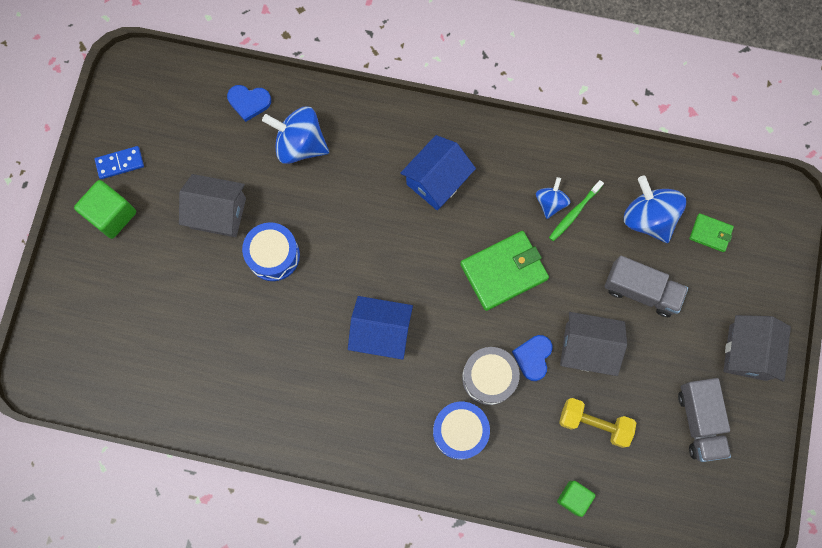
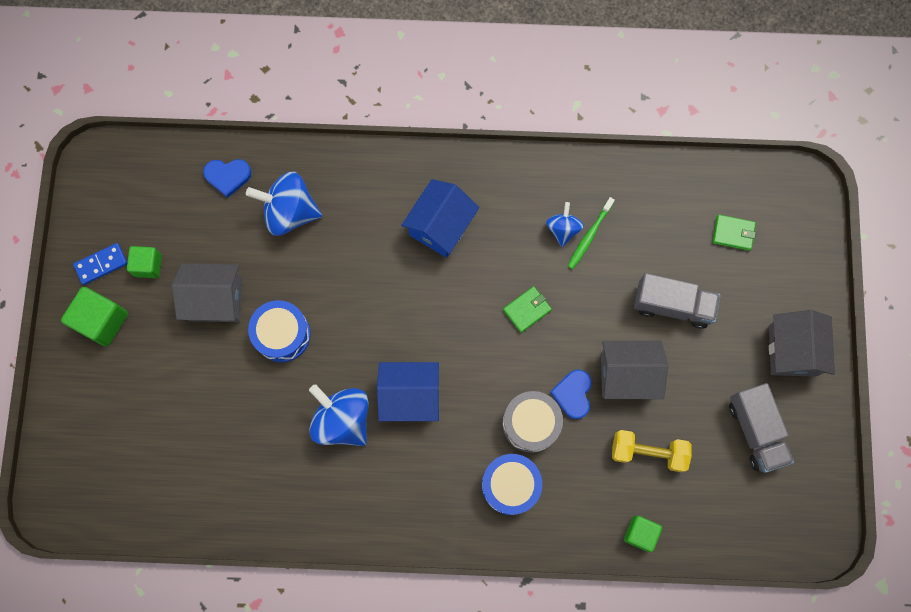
camera: 10 degrees left, 0 degrees up
(162, 171) = (148, 265): none -> green cube
(503, 272) = (527, 310): green wallet -> green wallet, size x0.52
(648, 218) = (666, 228): blue spinning top -> blue spinning top (342, 420)

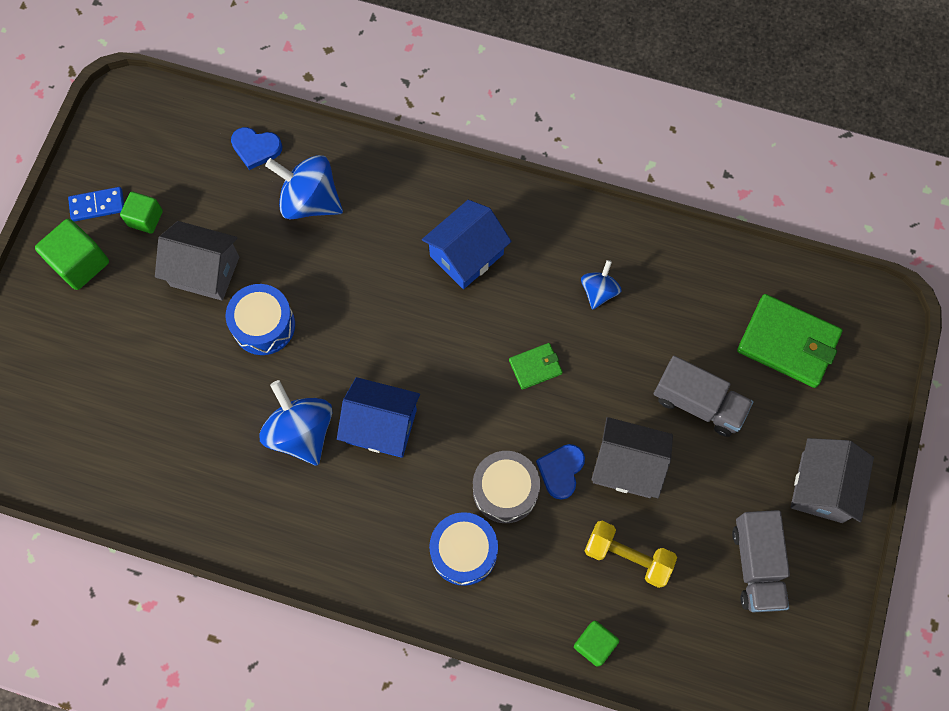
camera: 15 degrees right, 5 degrees down
(589, 236) = (626, 306): green toothbrush -> none
(733, 233) = (787, 343): green wallet -> green wallet, size x1.94

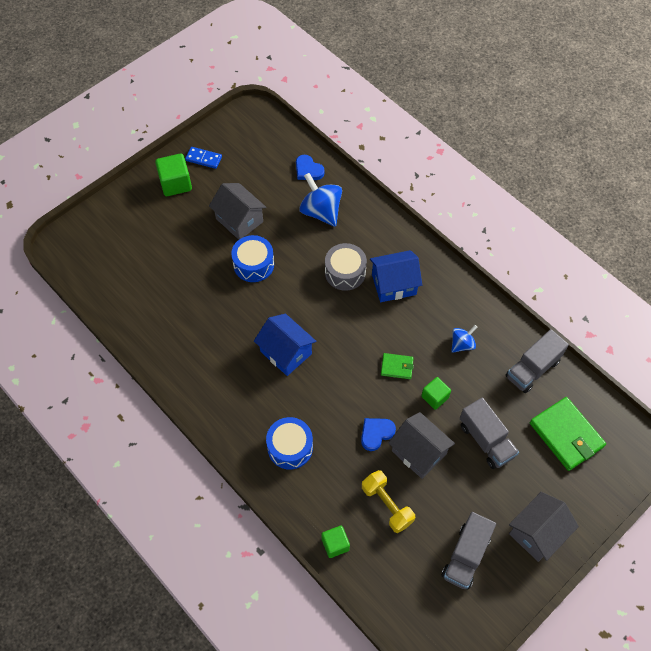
camera: 30 degrees right, 10 degrees down
(145, 218) = (225, 177): green cube -> green cube (434, 397)
(301, 432) = (238, 332): blue spinning top -> none
(505, 490) = (336, 426): grey drum -> grey drum (345, 272)
(702, 277) = (532, 369): none -> grey truck

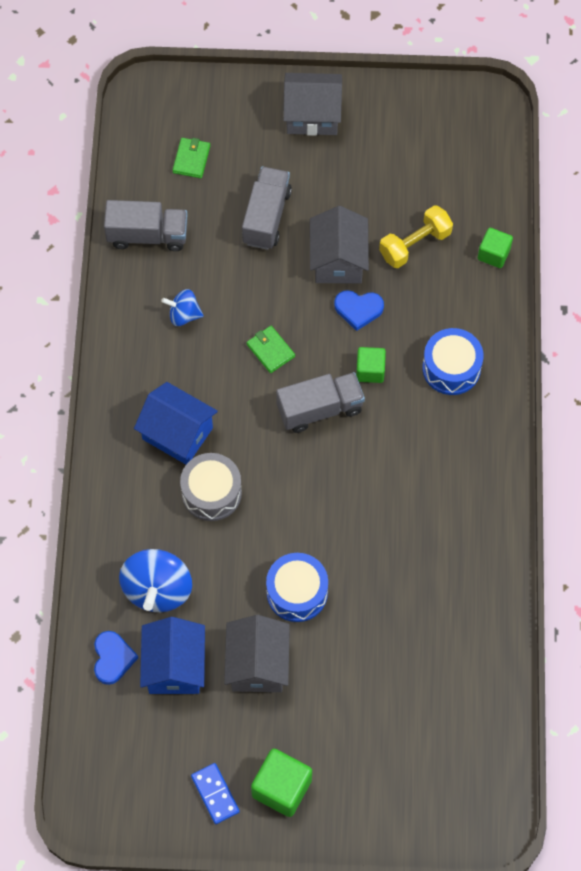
camera: 135 degrees left, 5 degrees up
(286, 352) = (362, 462): blue house -> blue house (174, 666)
(387, 505) = (415, 244): yellow dumbbell -> yellow dumbbell turned 45 degrees clockwise
(434, 397) = (268, 292): green cube -> green cube (370, 370)
(465, 556) = (392, 151): grey truck -> grey truck (320, 409)
(566, 435) = (191, 159): green wallet -> green wallet, size x0.52

